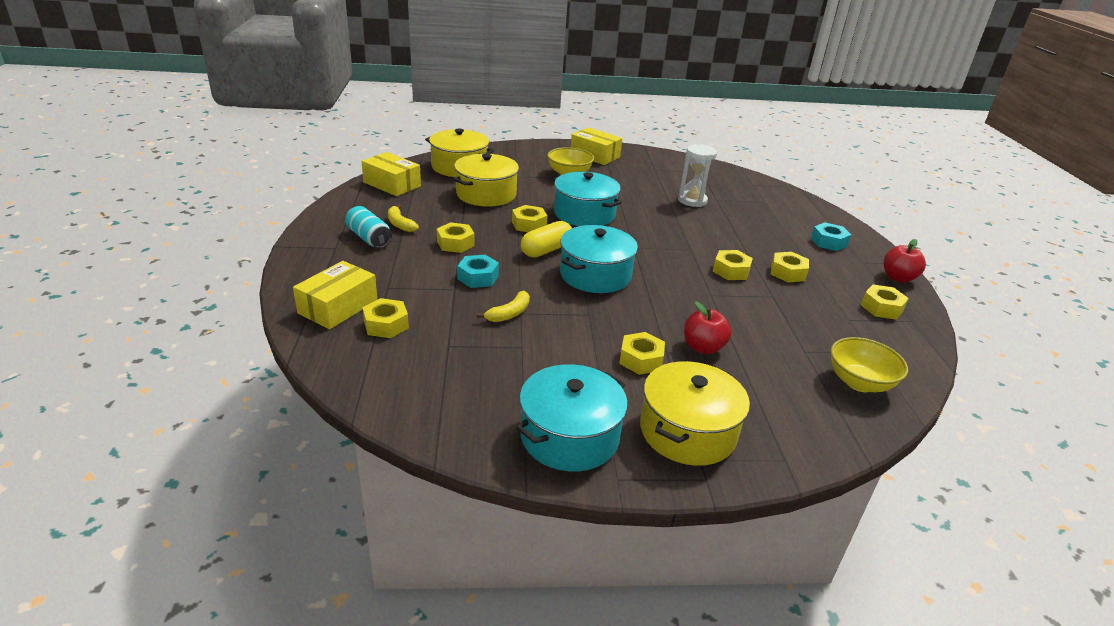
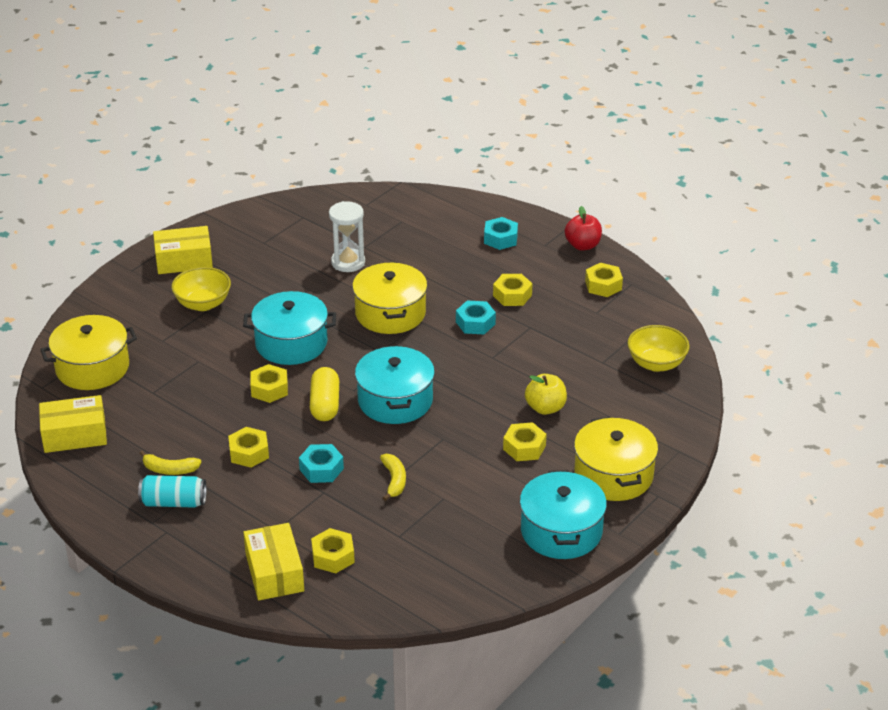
camera: 45 degrees left, 5 degrees up
(486, 194) = (177, 382): yellow pot -> yellow pot (390, 313)
(703, 348) = (545, 408): red apple -> yellow apple
(731, 271) = (475, 323): yellow nut -> turquoise nut

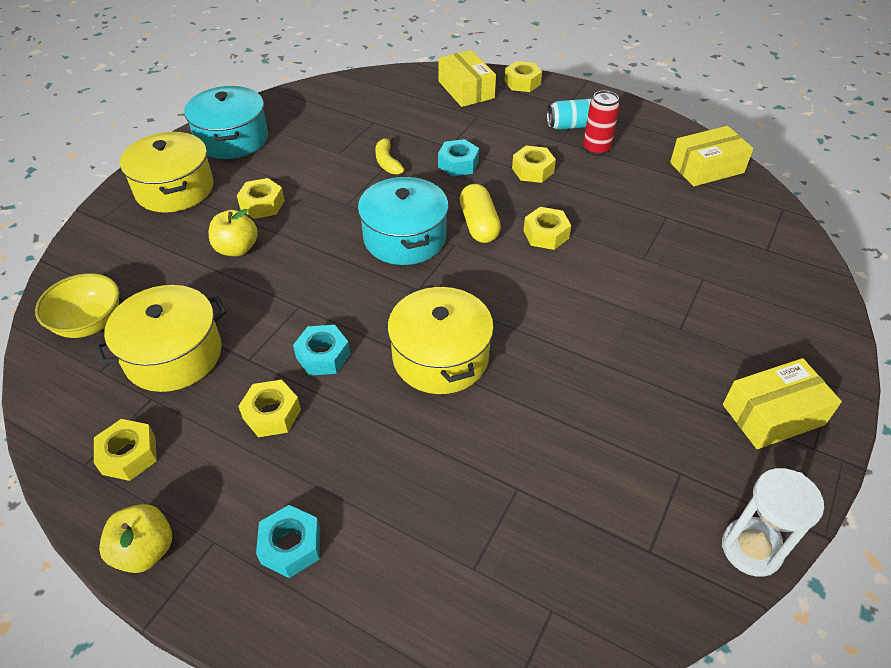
camera: 170 degrees right, 10 degrees up
(92, 368) = (751, 235): yellow pot -> yellow pot (173, 355)
(170, 469) = (596, 149): yellow banana -> red can
(203, 304) = (692, 339): yellow bowl -> none
(291, 343) = (549, 294): turquoise pot -> none
(333, 556) = (424, 103): yellow nut -> yellow nut (522, 82)
(348, 262) = (530, 447): white hourglass -> white hourglass (751, 549)
(582, 245) = (145, 551): red apple -> yellow apple

